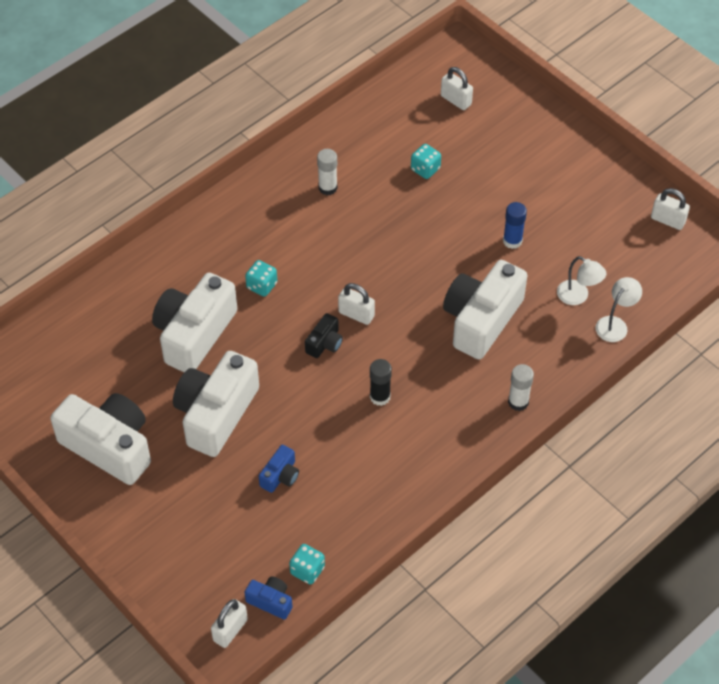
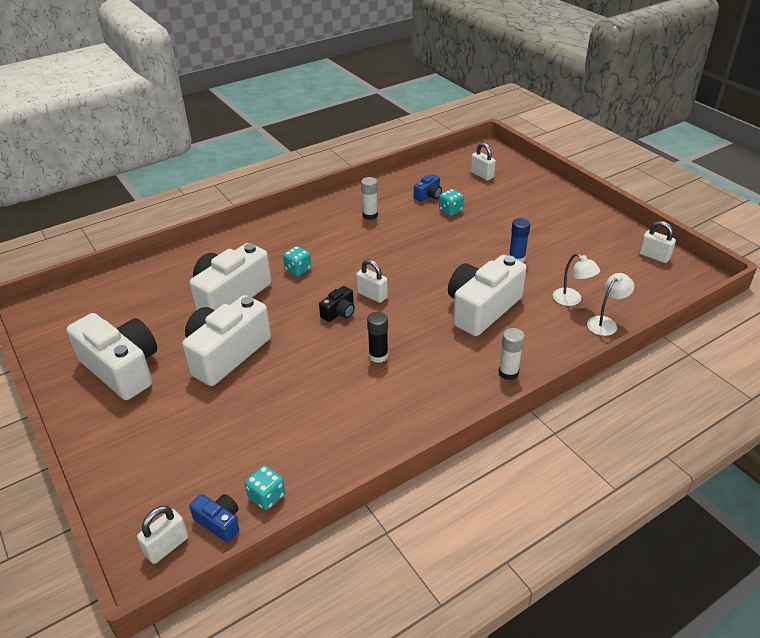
camera: 10 degrees right, 15 degrees down
(280, 476) = (267, 409): blue camera -> blue camera (428, 195)

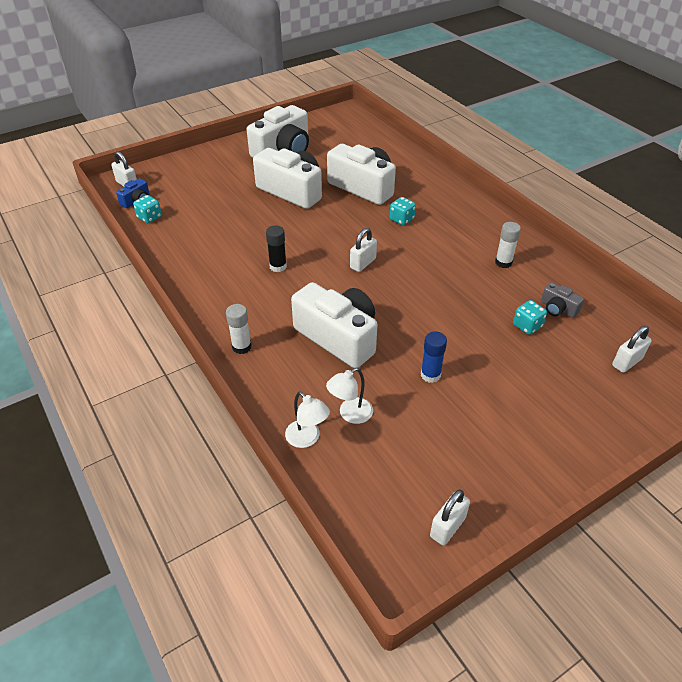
camera: 90 degrees right, 5 degrees up
(339, 312) = (338, 244): black camera -> none
(428, 195) = (558, 309): blue camera -> grey camera

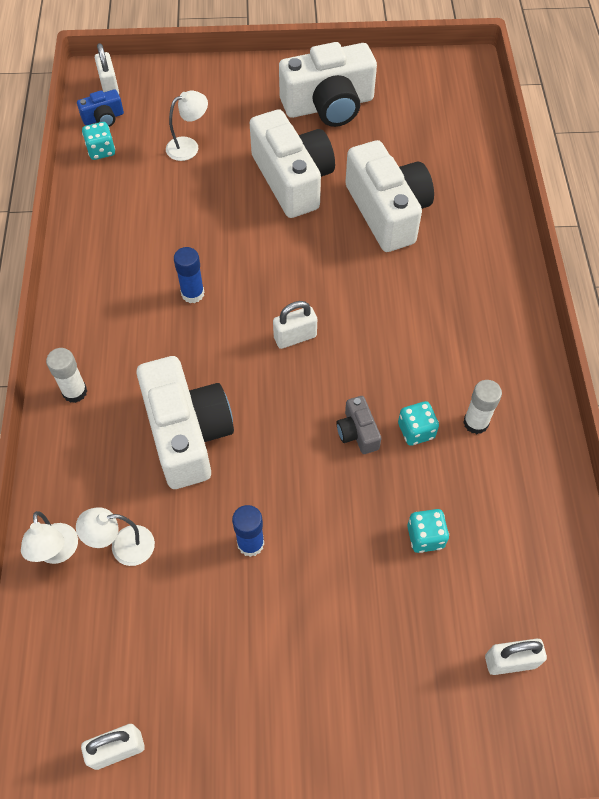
camera: 30 degrees right, 15 degrees up
(209, 196) = (189, 146): none -> white lamp
(278, 266) = (192, 294): black glue stick -> blue glue stick
(401, 219) = (396, 288): turquoise dice -> turquoise dice (416, 431)
(558, 309) = (488, 532): grey camera -> grey camera (357, 432)

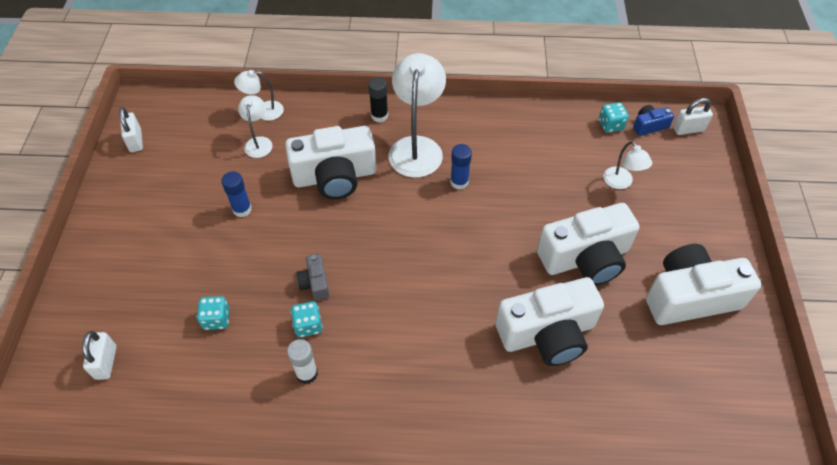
camera: 95 degrees right, 5 degrees down
(75, 392) = (379, 116): white glue stick -> black glue stick
(103, 118) = (649, 126): blue camera -> blue camera turned 90 degrees clockwise
(134, 342) = (417, 147): none -> white lamp
(295, 337) = (410, 247): white padlock -> none
(329, 105) = (690, 297): white camera -> white camera turned 90 degrees clockwise
(357, 432) = (315, 283): grey camera -> grey camera turned 90 degrees counterclockwise

